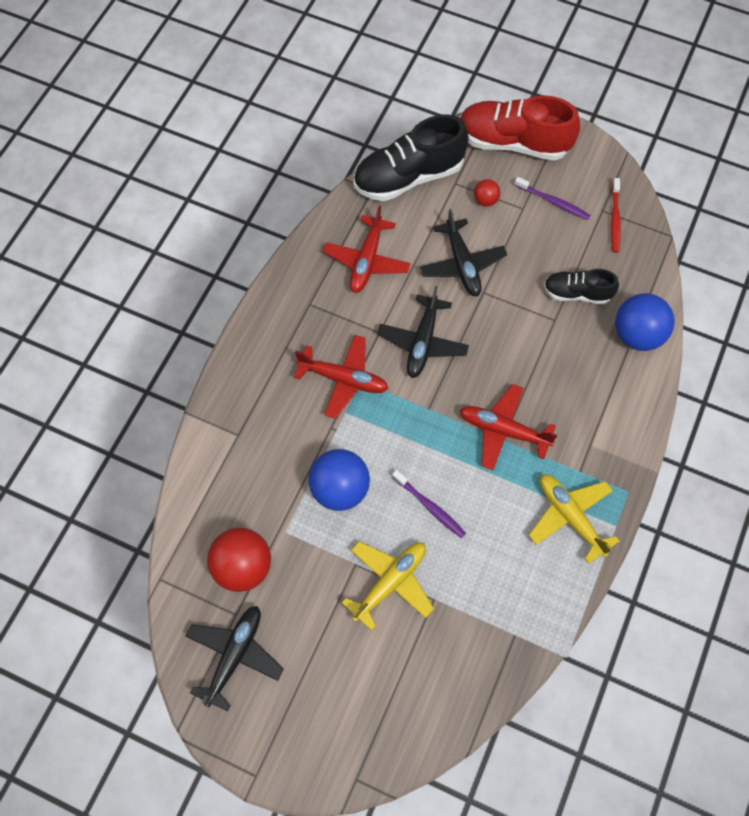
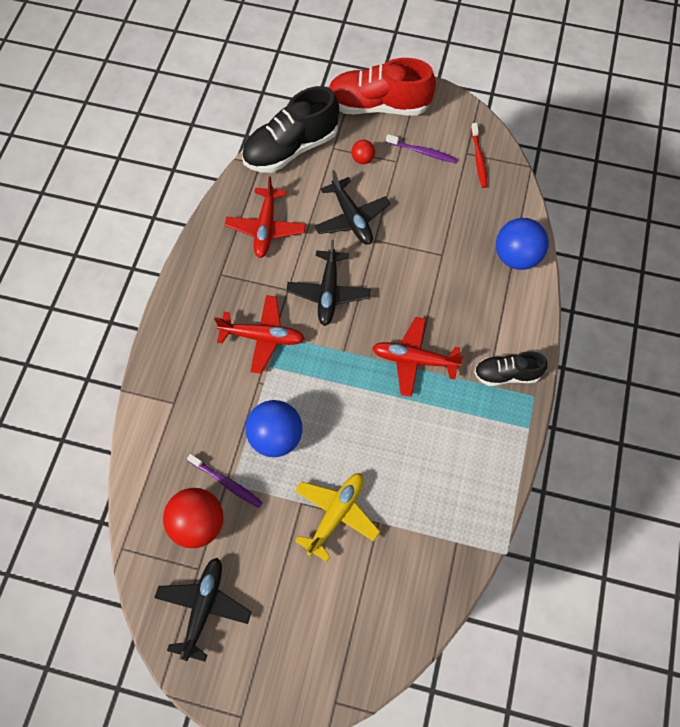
camera: 10 degrees left, 0 degrees up
(430, 507) = (360, 439): purple toothbrush -> purple toothbrush (227, 483)
(570, 517) = (487, 427): yellow plane -> none
(577, 293) = (457, 228): black shoe -> black shoe (507, 374)

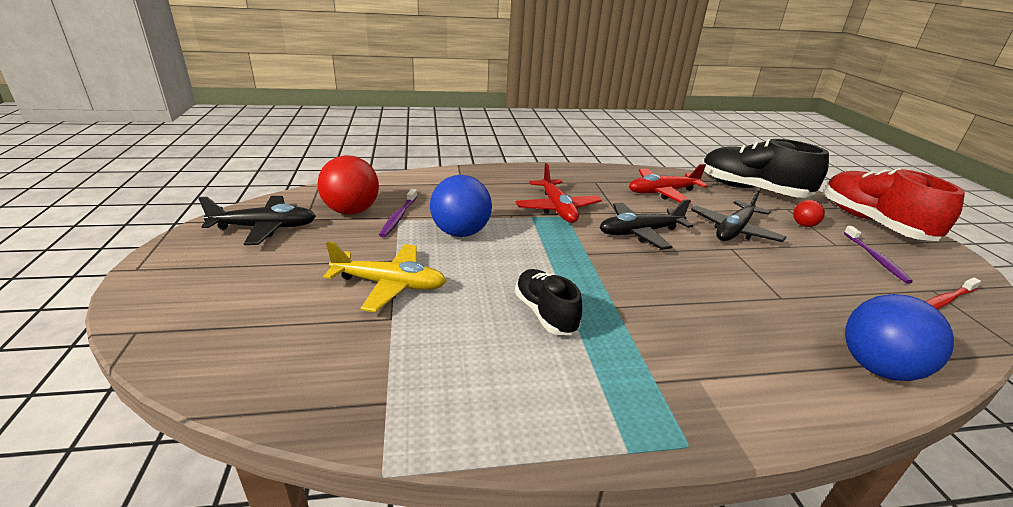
camera: 65 degrees right, 35 degrees down
(414, 360) = (624, 303): red plane -> none
(507, 374) = (691, 400): black shoe -> black shoe (545, 313)

